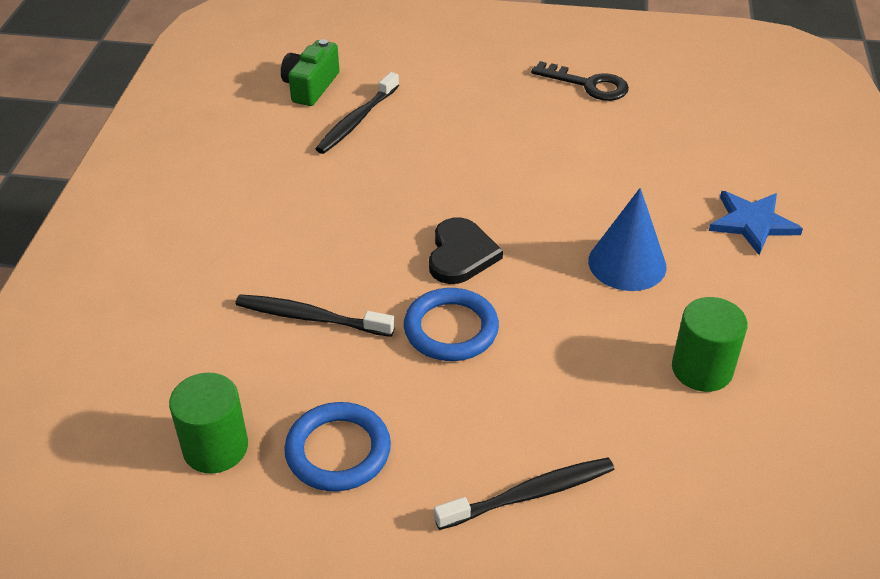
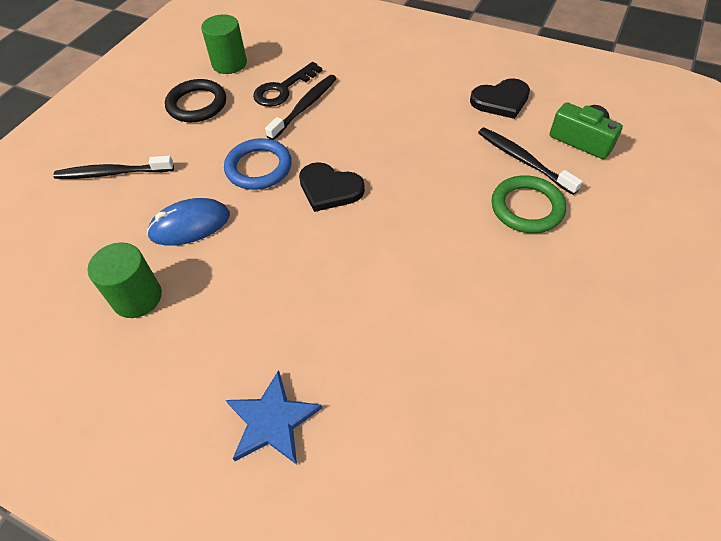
camera: 110 degrees right, 10 degrees up
(253, 145) = (501, 100): none -> black heart
(338, 451) = (197, 104): blue ring -> black ring
(427, 113) = (527, 207): none -> green ring
(529, 494) = (112, 173): black toothbrush -> black toothbrush turned 90 degrees clockwise
(578, 362) = (190, 225): none -> blue mouse
(588, 85) = (558, 358): black key -> black key (282, 89)
(627, 263) = (269, 290): blue cone -> none

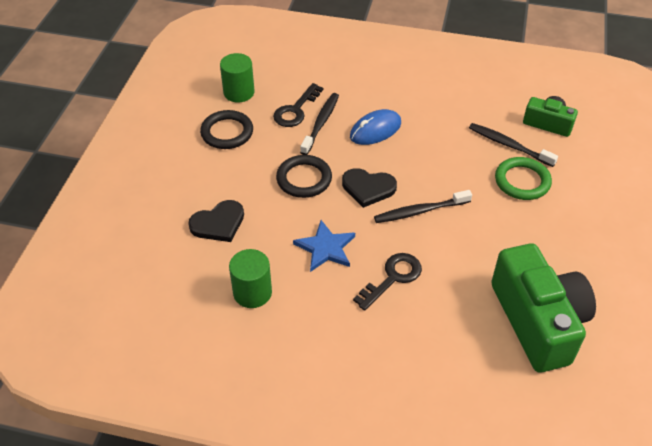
camera: 15 degrees left, 5 degrees down
(112, 173) = (182, 200): black toothbrush -> black toothbrush (420, 211)
(190, 225) = (268, 232): blue mouse -> blue mouse (375, 130)
(258, 167) = (304, 179): blue ring -> black ring
(272, 421) = (392, 357): blue star -> blue star (325, 248)
(315, 308) = (393, 278): none -> black key
(492, 407) = (538, 321): none -> green camera
(501, 100) = (477, 98): black heart -> black heart (218, 223)

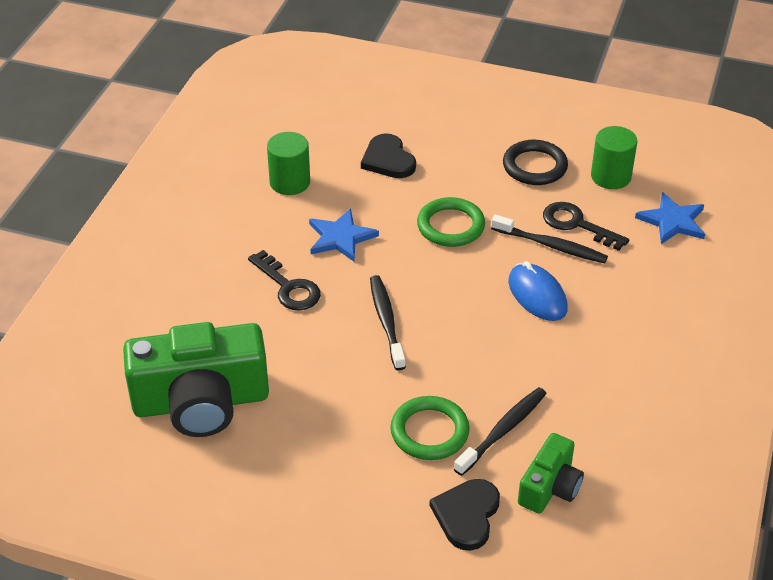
camera: 95 degrees right, 5 degrees down
(288, 64) = (672, 221): none -> blue star
(304, 179) = (450, 226): black ring -> green ring
(368, 188) = (430, 279): black heart -> black heart (467, 515)

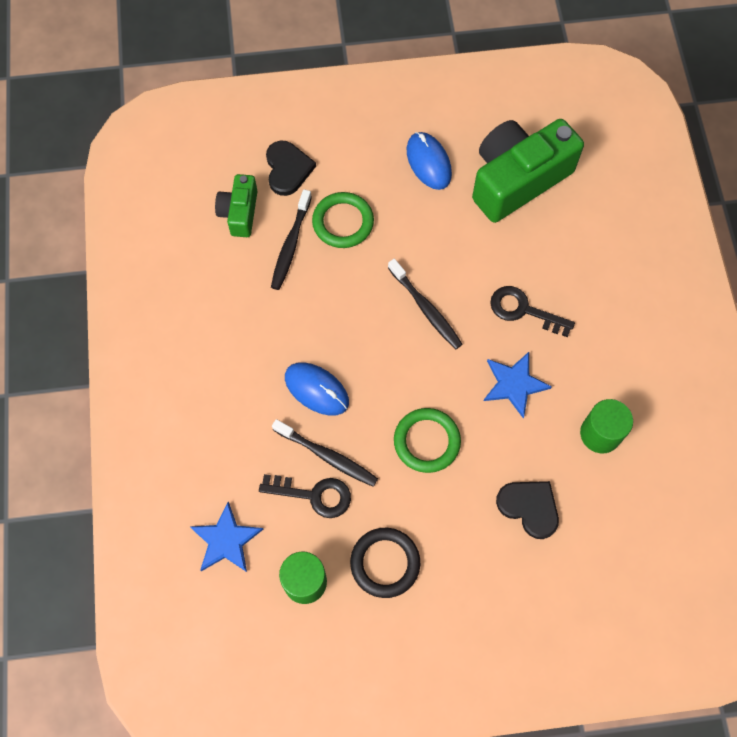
camera: 155 degrees right, 25 degrees up
(289, 458) = (428, 162): none -> blue mouse
(551, 245) = (327, 456): black toothbrush -> black toothbrush turned 150 degrees counterclockwise

